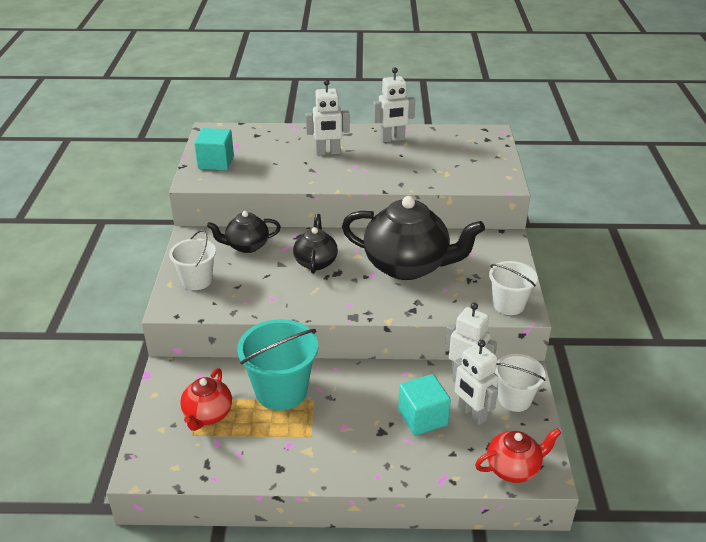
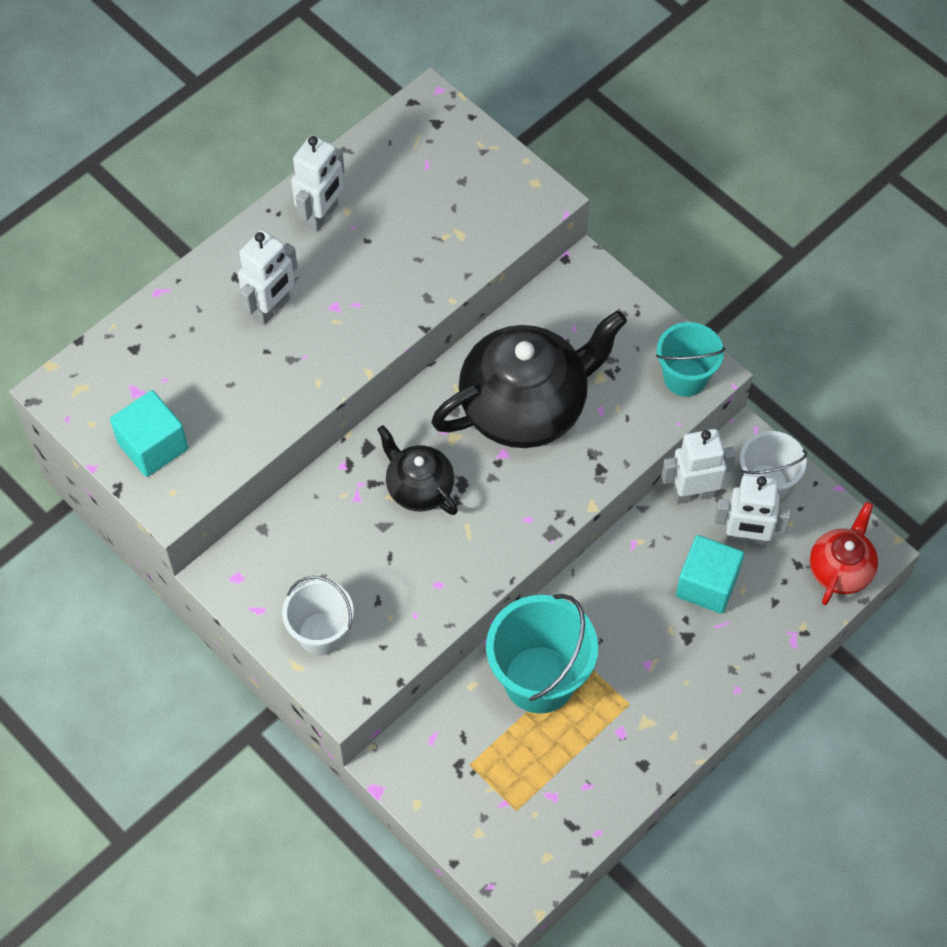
camera: 45 degrees left, 25 degrees up
(207, 415) = (502, 775): red teapot -> none
(246, 246) = (309, 532): black teapot -> none
(508, 305) = (685, 377): white bucket -> turquoise bucket

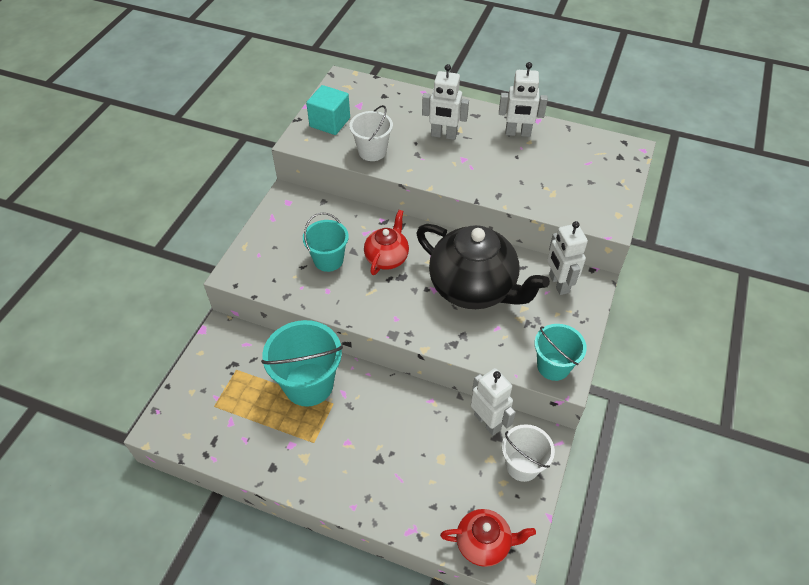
camera: 65 degrees right, 10 degrees down
(321, 633) = (269, 249): white bucket -> white bucket (372, 151)
(383, 563) = (328, 260): none -> turquoise bucket
(419, 487) = (387, 258): black teapot -> red teapot
(707, 585) = (424, 456): turquoise cube -> none
(746, 539) = (472, 468): white robot -> white robot (558, 284)

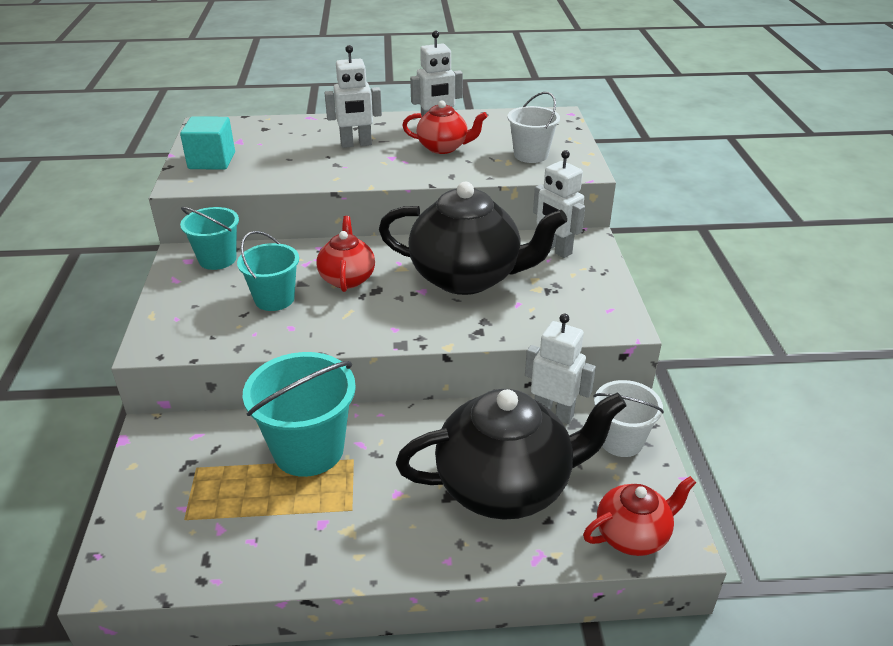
camera: 25 degrees left, 15 degrees down
(372, 151) = (281, 173): white bucket -> white bucket (531, 155)
(420, 467) = (506, 486): none -> black teapot
(510, 160) = (443, 147): none -> red teapot
(553, 366) = (602, 318): turquoise bucket -> turquoise bucket (217, 259)

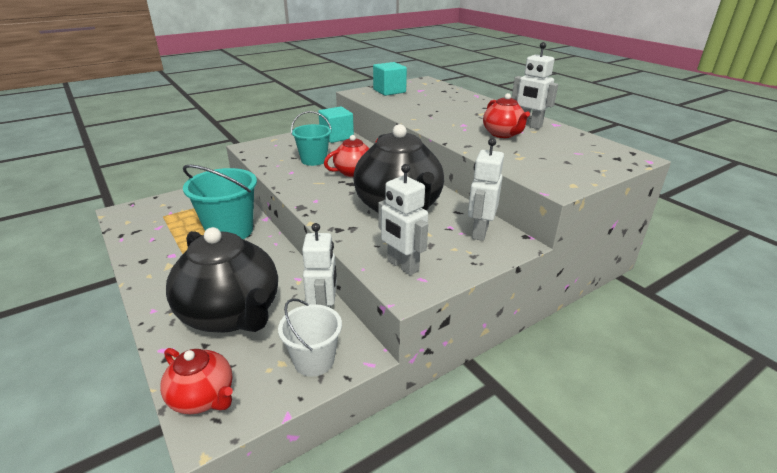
camera: 60 degrees right, 5 degrees down
(217, 259) = (336, 137): turquoise bucket -> turquoise cube
(356, 144) = (463, 112): white robot -> white robot (402, 266)
(531, 155) = (545, 162): white bucket -> none

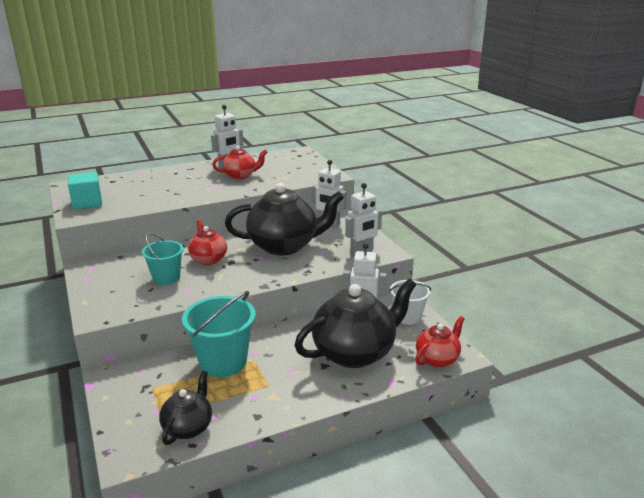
camera: 80 degrees left, 5 degrees down
(143, 229) = (188, 427): none -> black teapot
(336, 137) = (111, 263): turquoise cube -> none

